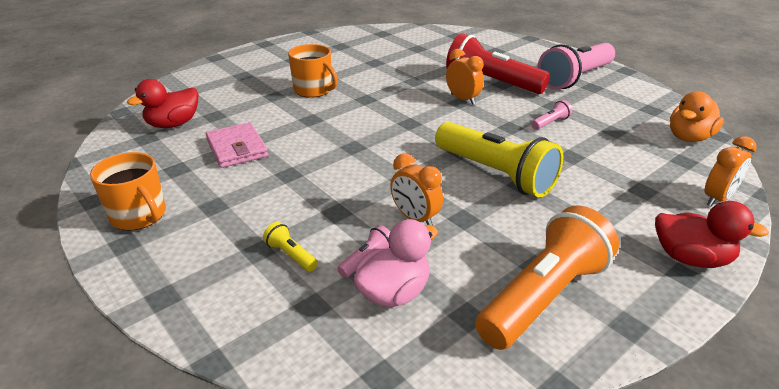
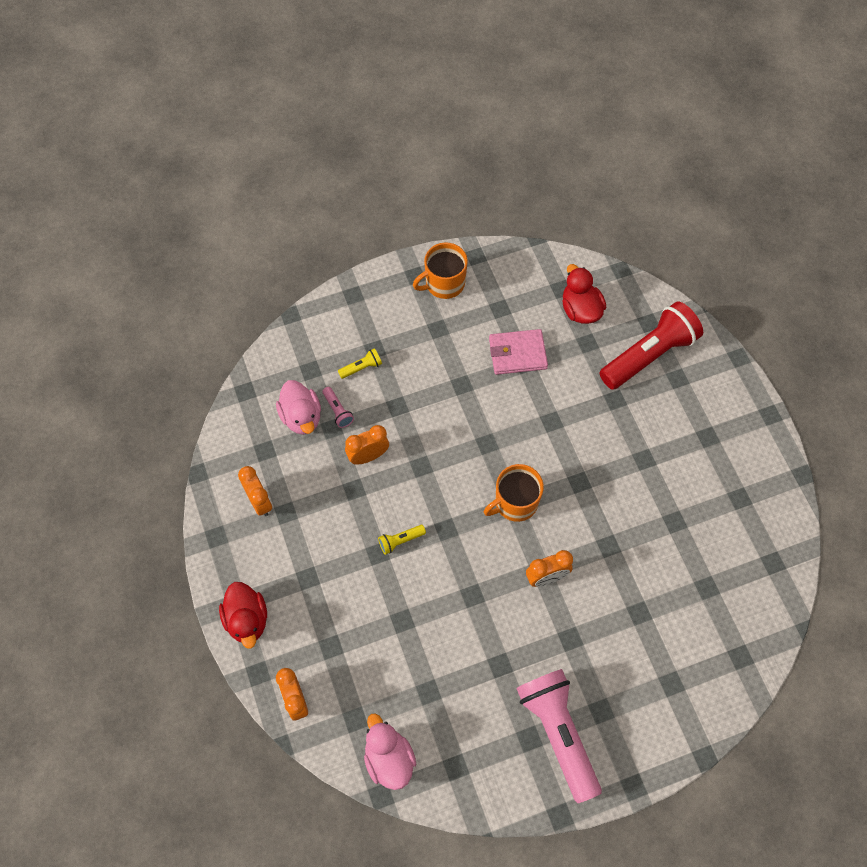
camera: 110 degrees right, 30 degrees up
(313, 90) = (616, 438): orange mug -> orange mug (515, 503)
(491, 82) = (578, 628): red flashlight -> red flashlight (649, 355)
(496, 174) = (400, 541): yellow flashlight -> yellow flashlight, size x0.41
(544, 296) = (259, 502): orange flashlight -> orange clock
(550, 123) = (466, 639): pink flashlight -> none
(689, 137) = (389, 759): orange duck -> pink duck
(690, 258) = (247, 620): red duck -> red duck turned 60 degrees counterclockwise

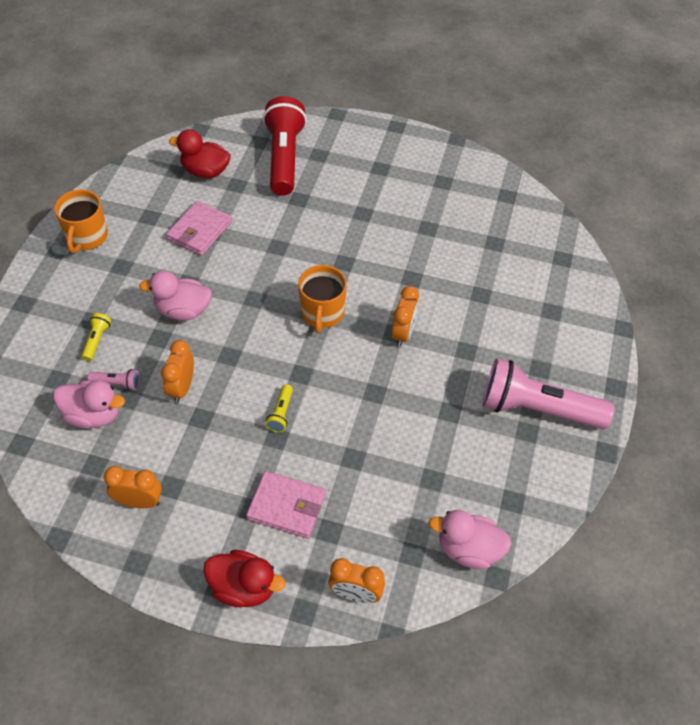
camera: 55 degrees left, 10 degrees down
(328, 602) = (286, 506): none -> pink wallet
(434, 402) = (183, 310): none -> pink duck

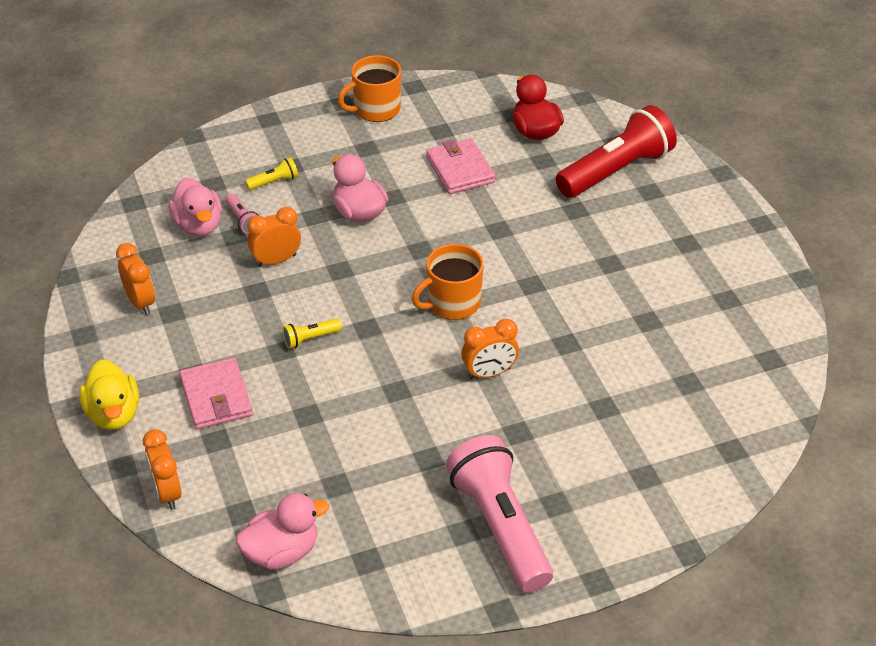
camera: 55 degrees right, 10 degrees down
(199, 231) = (460, 170): pink wallet -> pink wallet turned 75 degrees clockwise
(244, 587) = (113, 414): red duck -> yellow duck
(468, 549) = (282, 552): pink duck -> pink duck turned 90 degrees clockwise

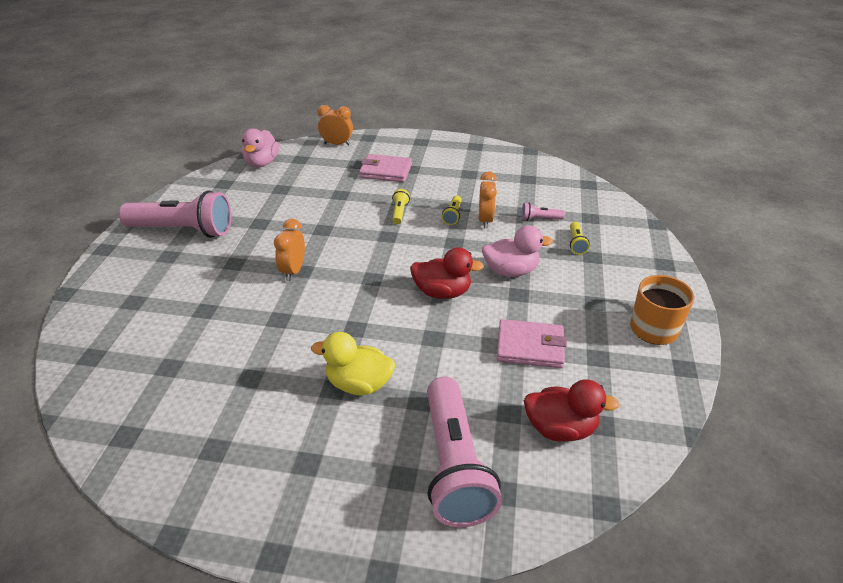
camera: 120 degrees right, 5 degrees down
(113, 414) = (406, 142): yellow duck -> yellow duck (359, 384)
(140, 302) = (487, 166): orange clock -> none
(198, 225) = (546, 201): pink duck -> none
(284, 291) = (453, 215): none -> yellow flashlight
(431, 247) = (442, 292): none -> red duck
(452, 303) = (373, 280): orange mug -> none
(616, 171) = (454, 465): red flashlight -> pink flashlight

